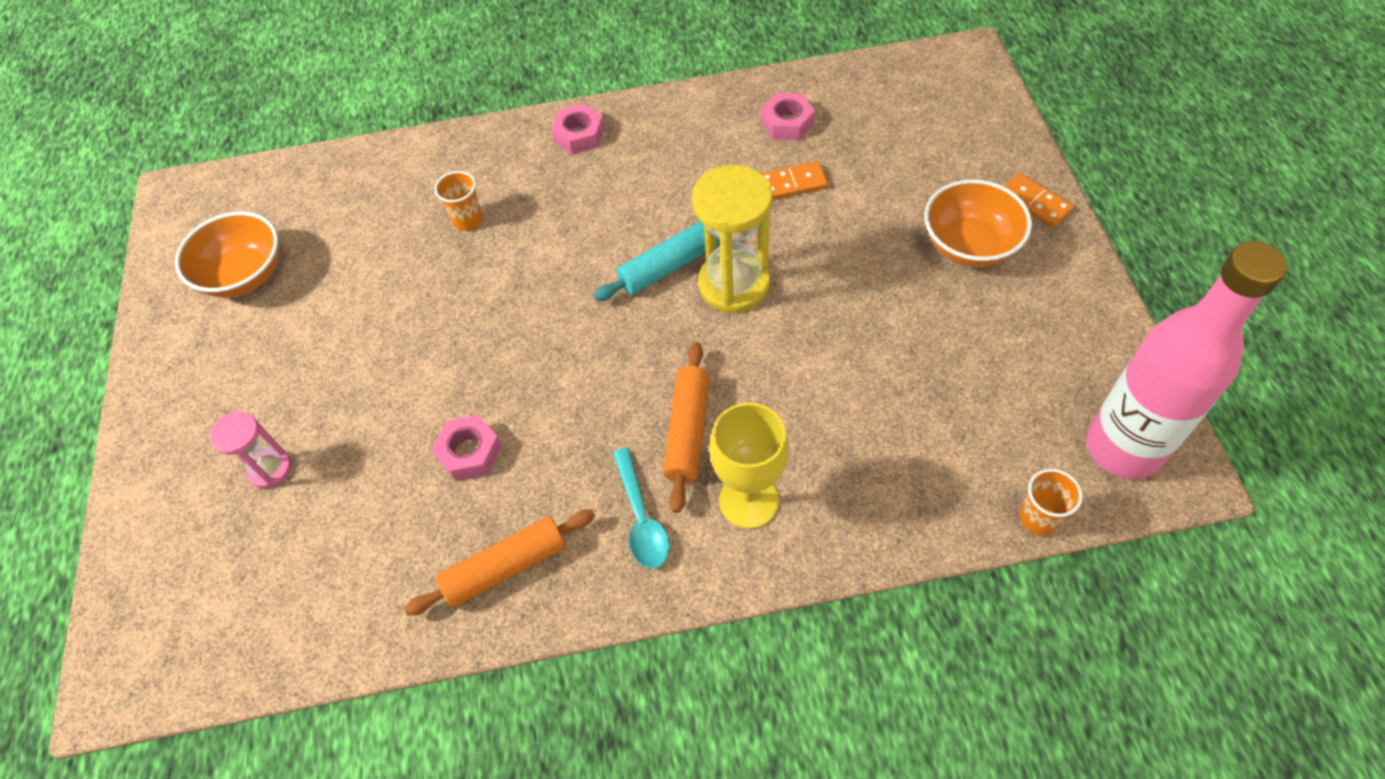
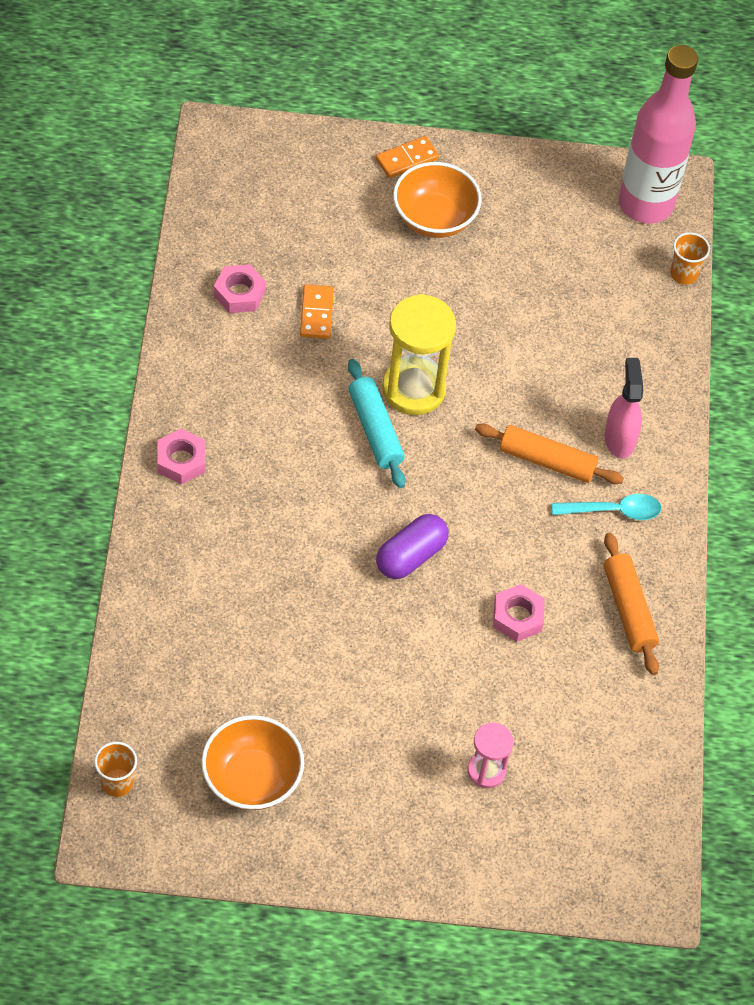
camera: 85 degrees left, 0 degrees up
(468, 220) = (256, 575): orange cup -> orange cup (117, 782)
(523, 335) = (410, 556): none -> purple capsule
(749, 501) = (619, 438): yellow goblet -> pink spray bottle

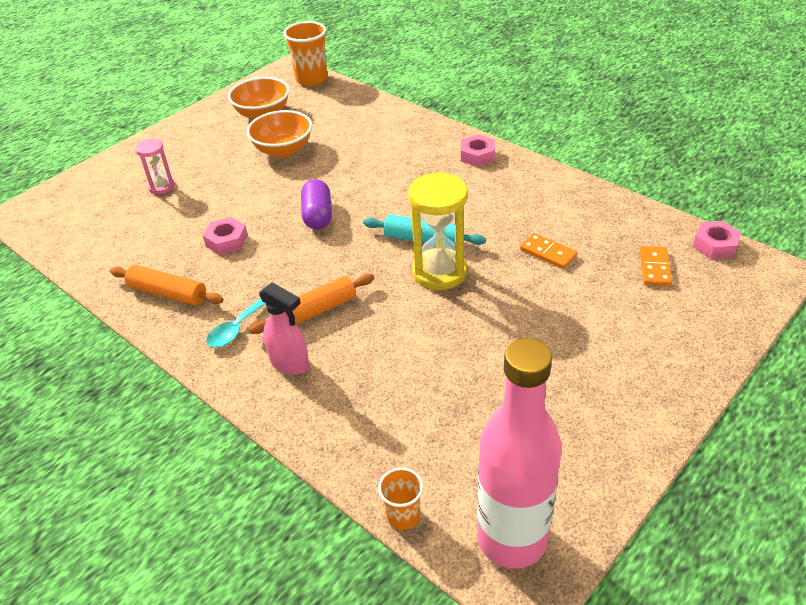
camera: 135 degrees right, 15 degrees down
(117, 782) = (311, 79): orange cup -> orange cup, size x1.75
(239, 293) = (594, 224): pink nut -> pink nut (715, 245)
(407, 159) = (683, 375): orange domino -> orange domino (654, 268)
(434, 218) = (599, 361): orange bowl -> orange bowl (283, 150)

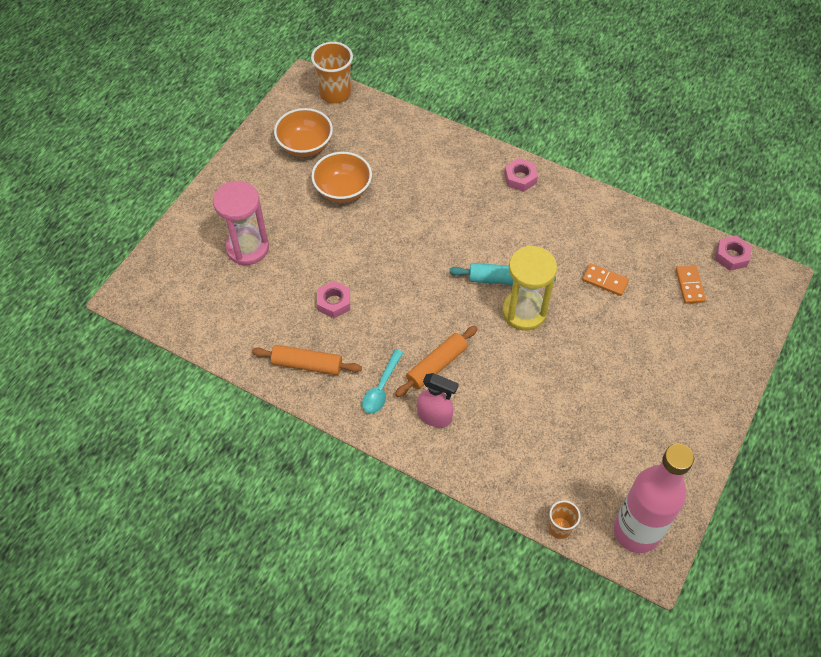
camera: 15 degrees left, 15 degrees up
(161, 187) = (247, 248): pink hourglass -> pink hourglass, size x1.80
(318, 215) = (403, 264): purple capsule -> none

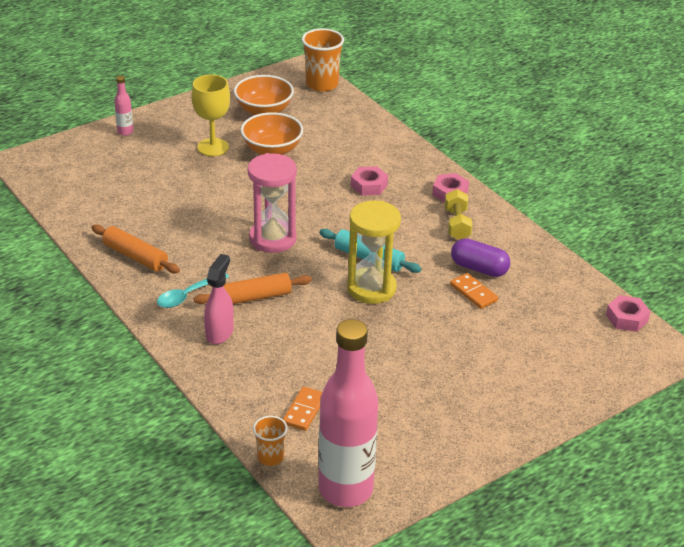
camera: 25 degrees right, 20 degrees down
(198, 221) = (125, 132): none -> pink bottle
(247, 248) = (152, 162): pink hourglass -> pink hourglass (272, 239)
(289, 207) = (213, 147): none -> yellow goblet
(334, 302) = (196, 223): pink nut -> pink nut (369, 185)
(435, 417) = (220, 333): pink spray bottle -> pink spray bottle turned 120 degrees counterclockwise
(547, 211) = (457, 224): none -> yellow dumbbell
(593, 253) = (479, 268): none -> purple capsule
(689, 285) = (561, 325): orange domino -> orange domino (304, 410)

